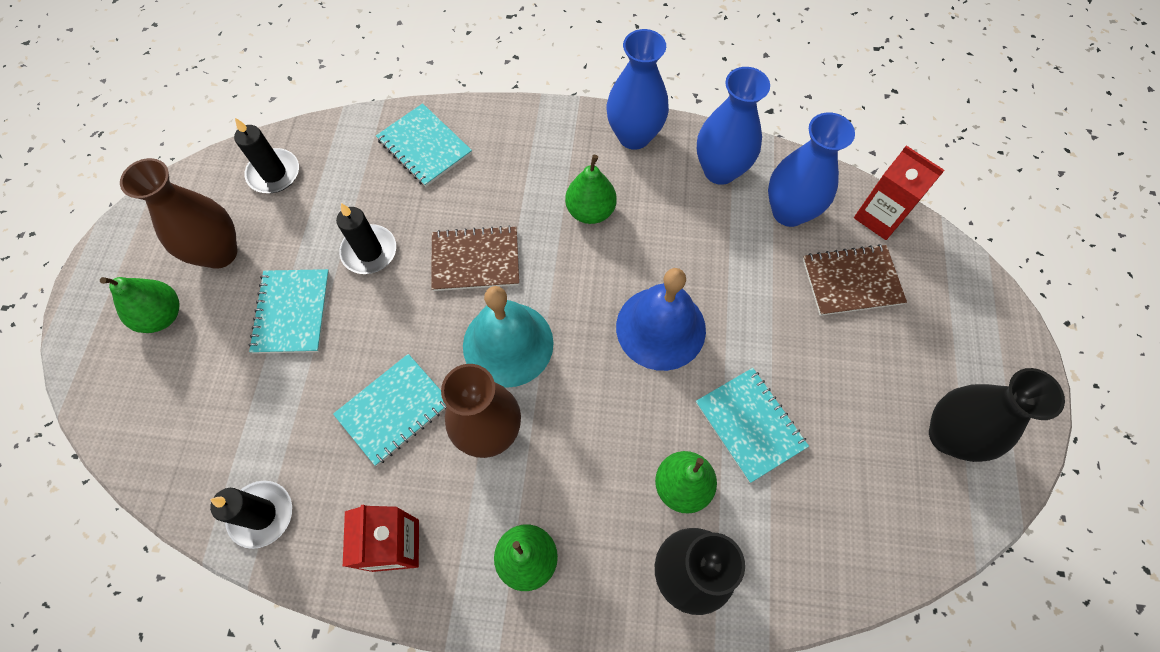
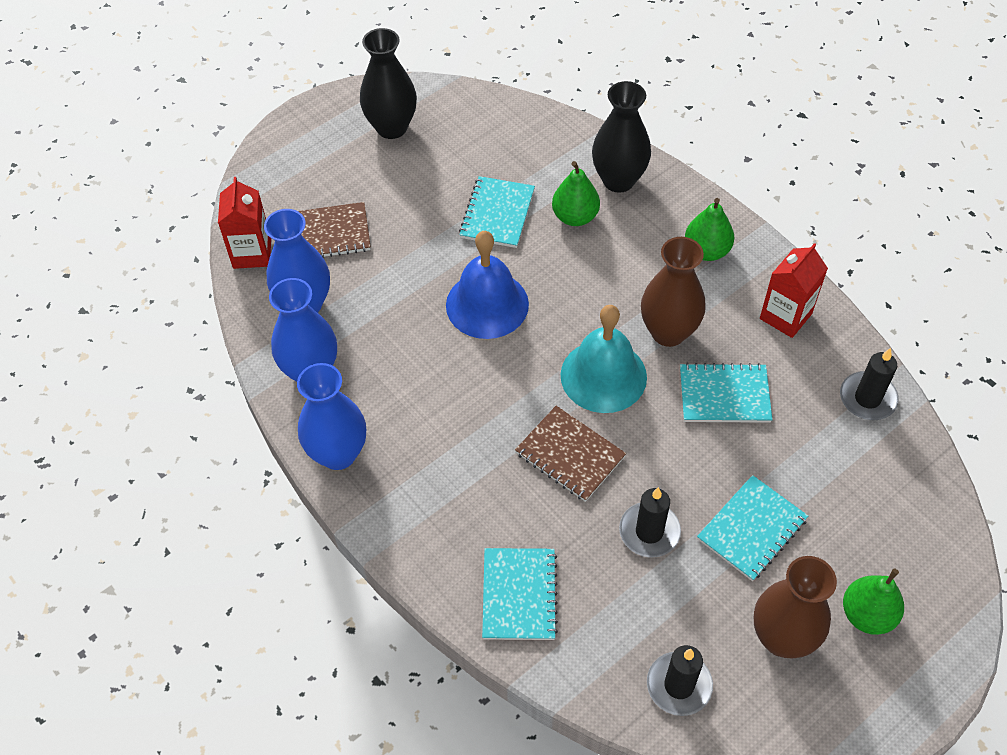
camera: 135 degrees left, 10 degrees down
(590, 211) = (443, 421): green pear -> none
(851, 281) = (328, 233): brown notebook -> brown notebook turned 45 degrees counterclockwise

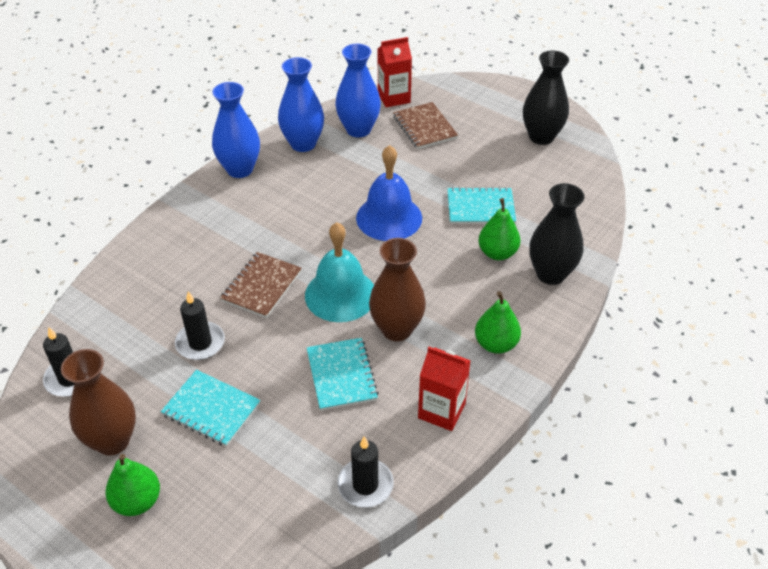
camera: 75 degrees right, 10 degrees down
(519, 595) = (139, 277): turquoise notebook -> none

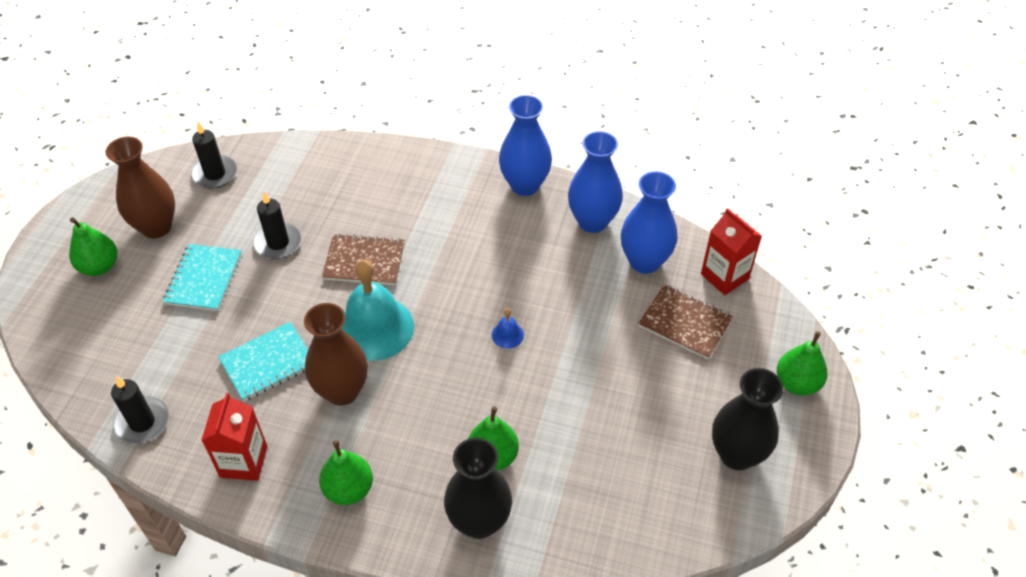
camera: 70 degrees right, 5 degrees up
(389, 217) = (507, 335): blue bell -> blue bell, size x0.41
(425, 127) = (685, 323): brown notebook -> brown notebook turned 75 degrees clockwise
(480, 208) = (564, 419): turquoise notebook -> none
(497, 95) = (797, 383): none -> green pear

